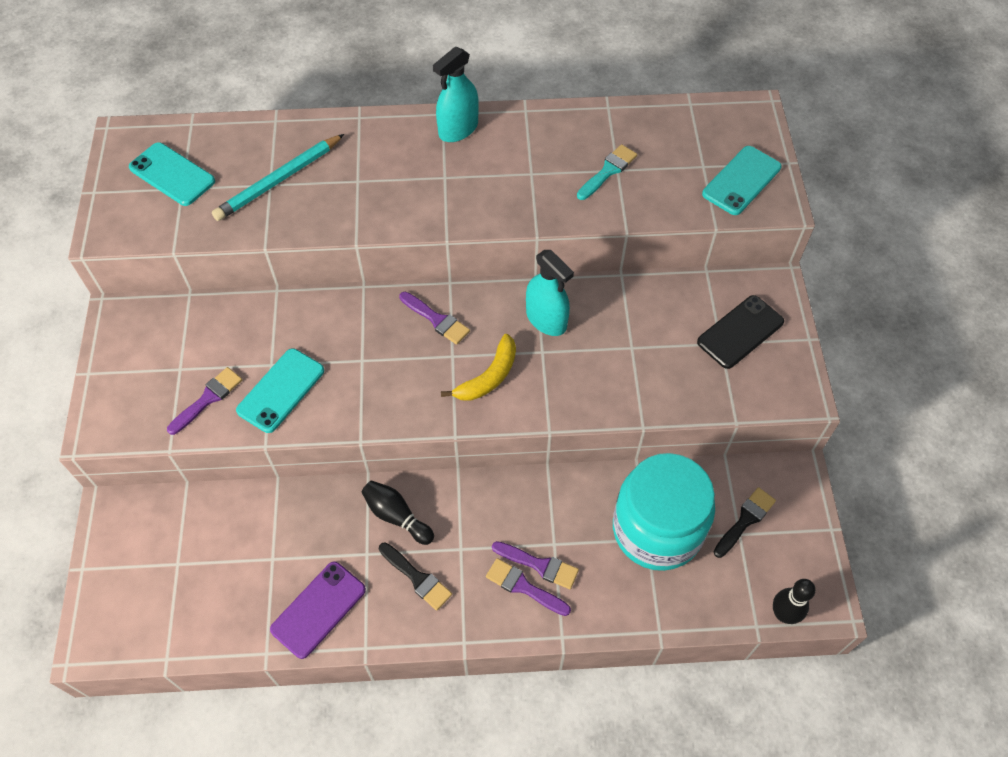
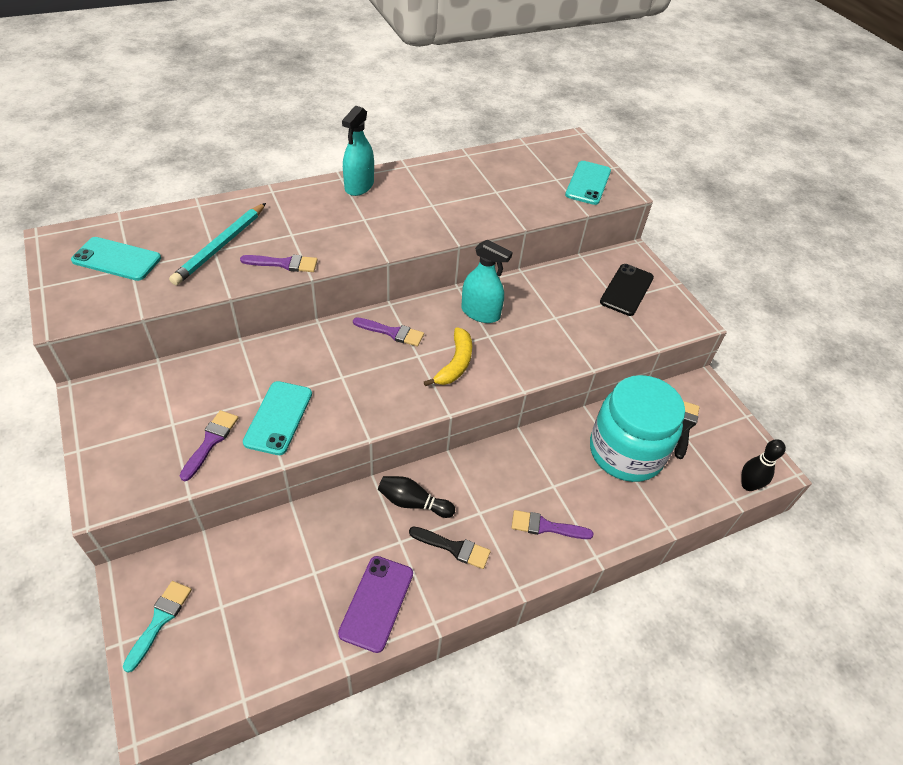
camera: 25 degrees left, 10 degrees down
(539, 565) = (550, 506): purple brush -> purple brush (284, 264)
(608, 171) = (489, 193): turquoise brush -> turquoise brush (160, 620)

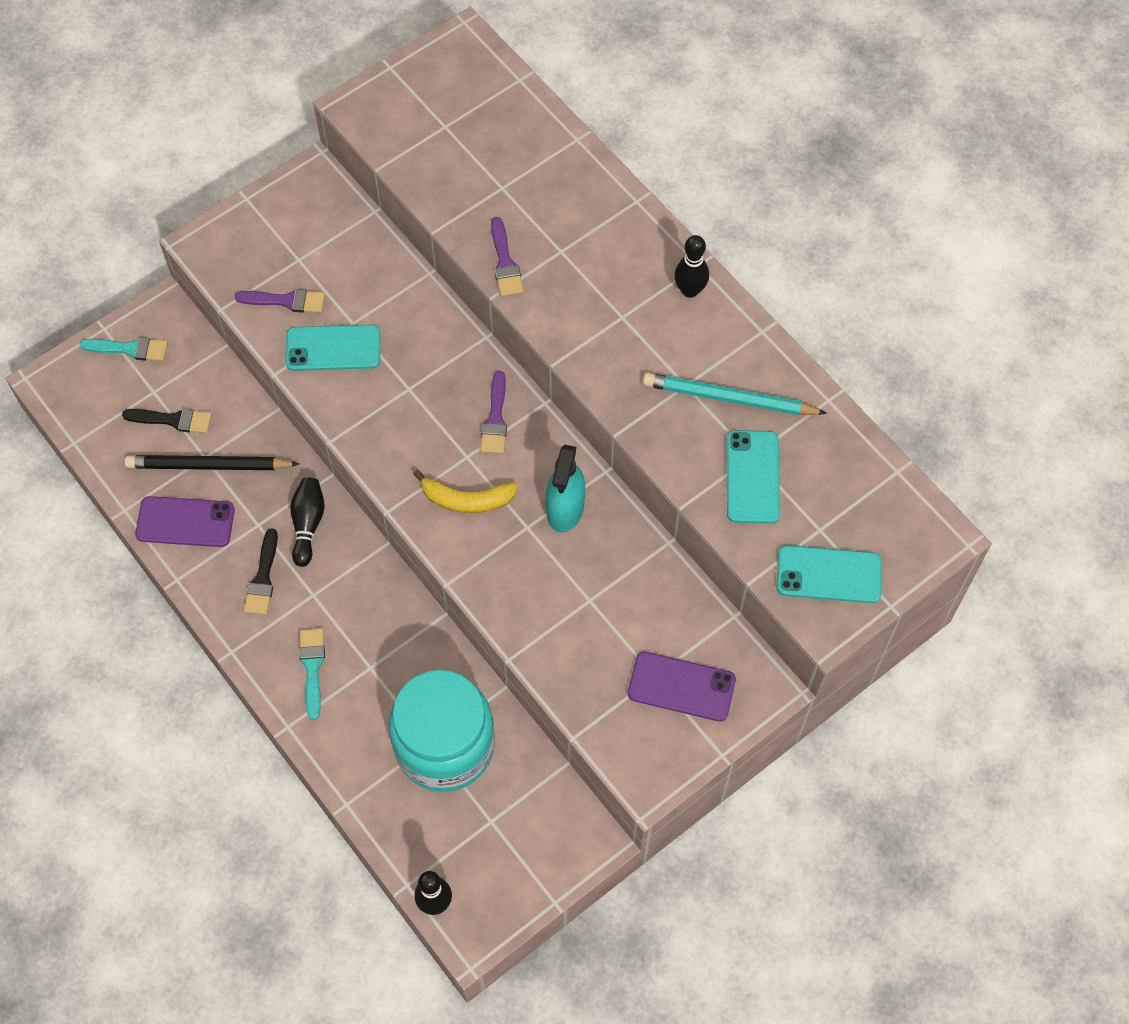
camera: 80 degrees right, 15 degrees up
(117, 259) = (453, 108): turquoise phone -> turquoise phone (752, 477)
(221, 246) = (511, 191): turquoise pencil -> turquoise pencil (729, 398)
(325, 571) = (209, 466): none -> black pencil
(359, 186) = (690, 290): turquoise spray bottle -> black bowling pin
(546, 526) = (312, 667): purple brush -> turquoise brush
(626, 290) = (681, 686): black phone -> purple phone
(685, 427) = (509, 818): black brush -> black brush (173, 420)

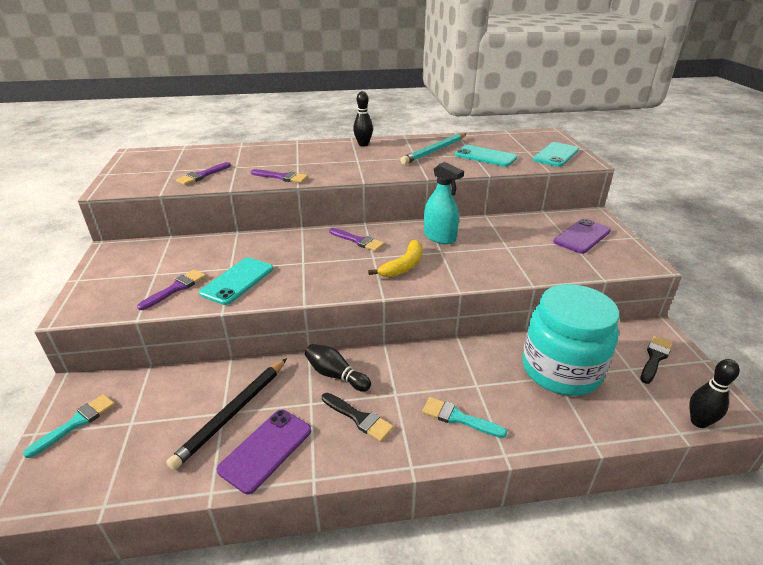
camera: 60 degrees left, 30 degrees down
(173, 420) = (170, 420): black brush -> black brush (655, 358)
(451, 171) = (202, 175): none -> purple brush

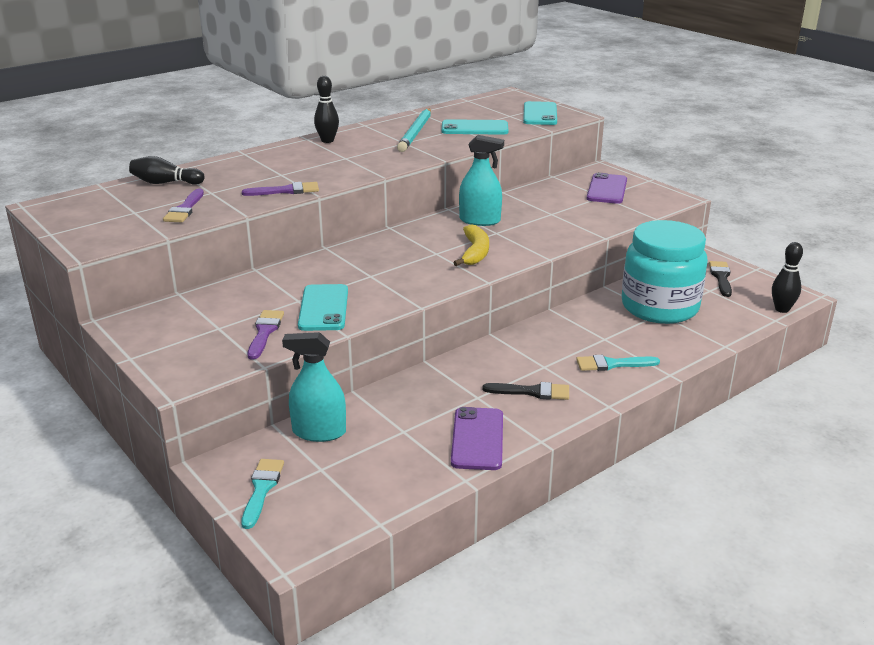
camera: 30 degrees left, 5 degrees down
(168, 385) = (319, 432): none -> turquoise spray bottle
(233, 413) = (414, 428): black pencil -> none
(336, 375) = (475, 371): black bowling pin -> black bowling pin (165, 183)
(358, 241) = (402, 243): purple brush -> none

